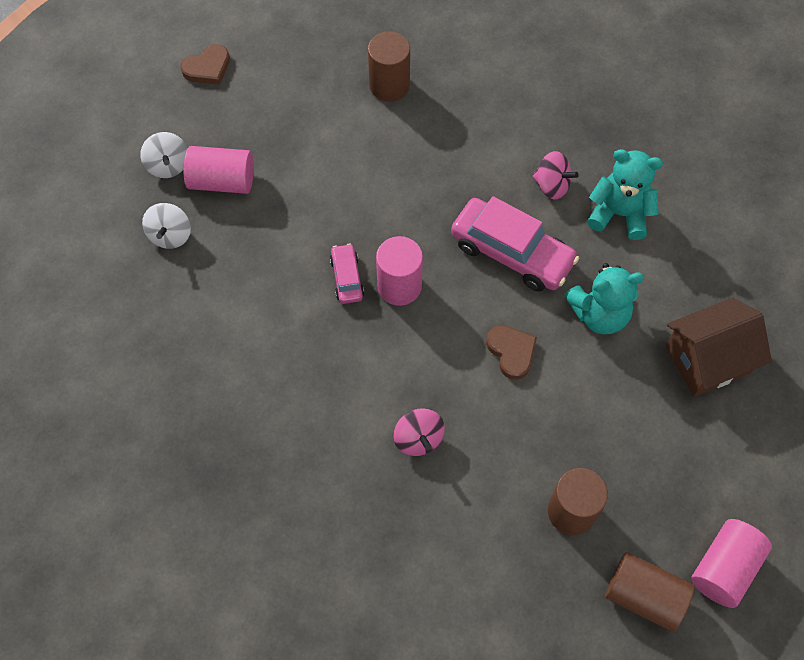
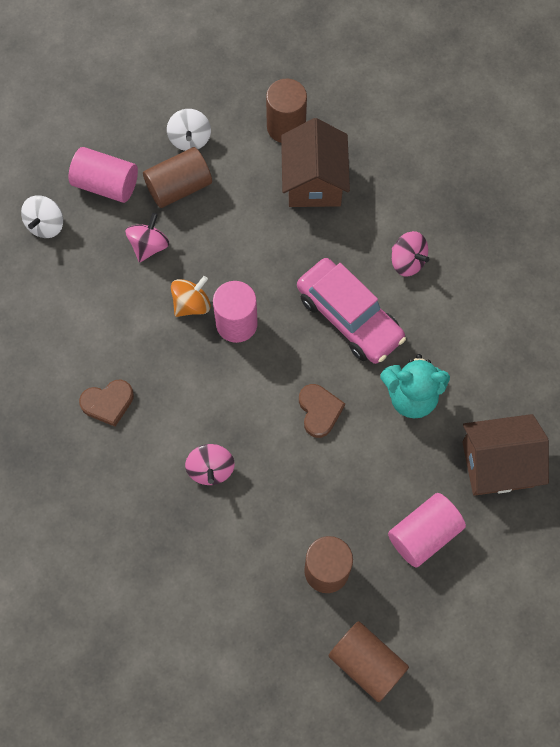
camera: 15 degrees right, 5 degrees up
(168, 165) = (62, 157): white spinning top -> white spinning top (190, 139)
(207, 68) = (123, 70): brown heart -> brown heart (108, 403)
(285, 231) = (149, 246): none -> pink spinning top
(298, 167) = (179, 187): none -> brown cylinder
(347, 278) = (191, 304): pink car -> orange spinning top
(434, 131) = (314, 181): none -> brown house
(619, 214) = (462, 304): turquoise teddy bear -> none
(724, 568) = (447, 658): pink cylinder -> pink cylinder (424, 534)

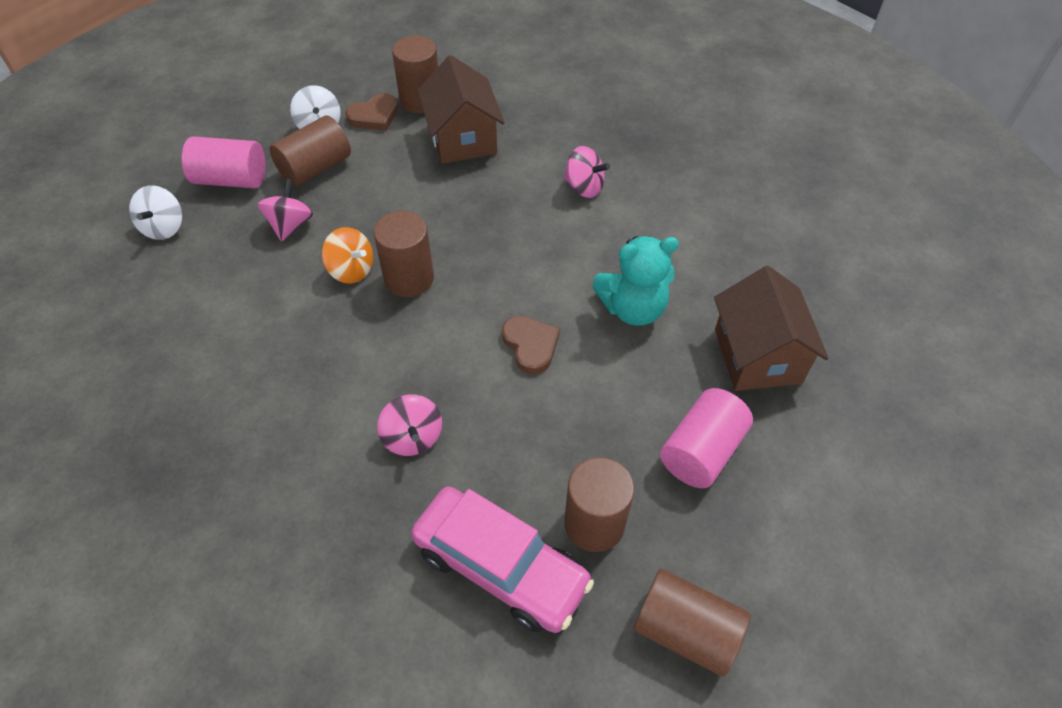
camera: 15 degrees left, 15 degrees down
(108, 403) = (265, 391): brown heart -> brown heart (374, 116)
(191, 304) = (351, 270): orange spinning top -> orange spinning top turned 90 degrees clockwise
(236, 323) = (409, 278): pink cylinder -> brown cylinder
(349, 317) = (537, 248): pink car -> pink car (500, 567)
(497, 464) = (757, 356): brown house -> brown house turned 75 degrees counterclockwise

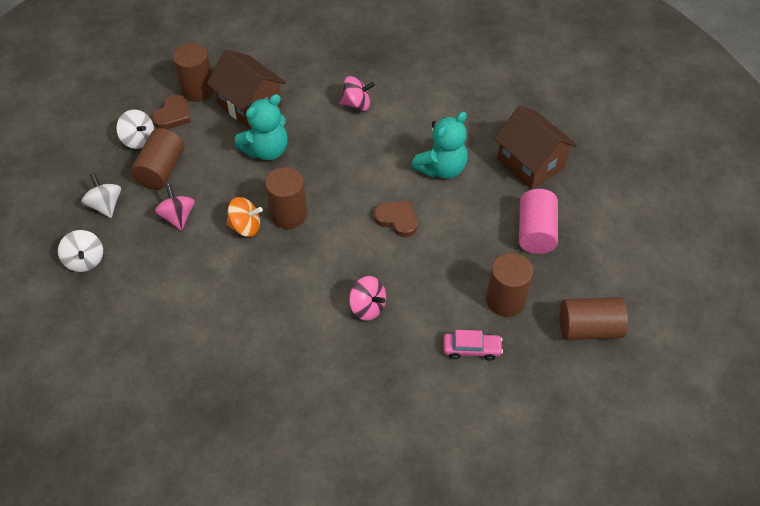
camera: 30 degrees left, 0 degrees up
(231, 179) = (105, 205): pink cylinder -> white spinning top
(441, 195) = (266, 150): none -> turquoise teddy bear
(500, 567) = (471, 349): pink car -> pink car, size x0.50

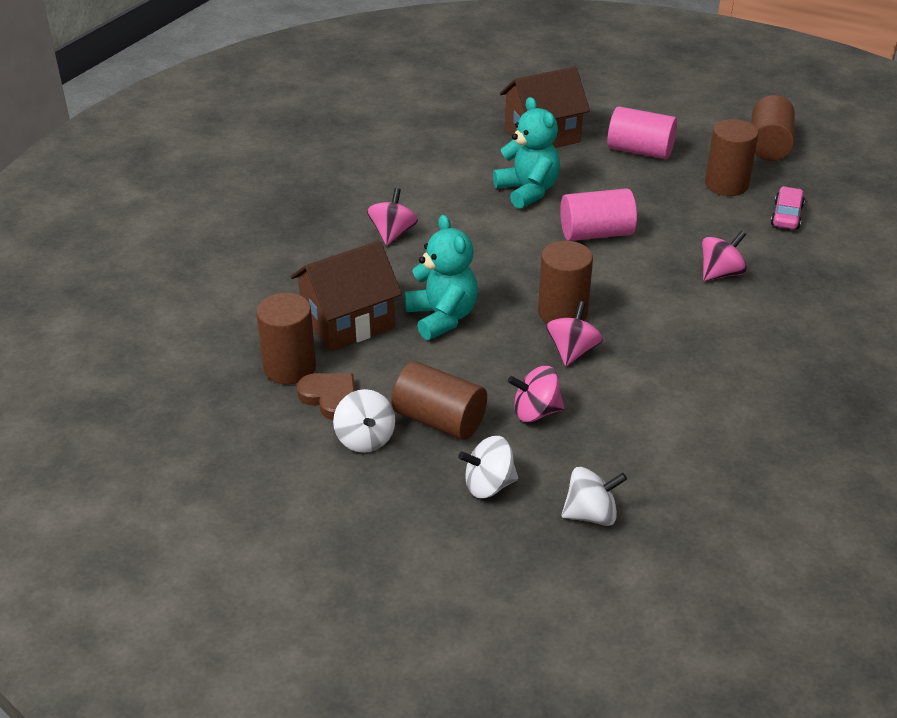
camera: 75 degrees left, 15 degrees down
(138, 139) = (365, 439): white spinning top -> white spinning top turned 105 degrees clockwise
(245, 227) = (572, 351): orange spinning top -> pink spinning top
(397, 219) = (596, 233): brown heart -> pink cylinder

